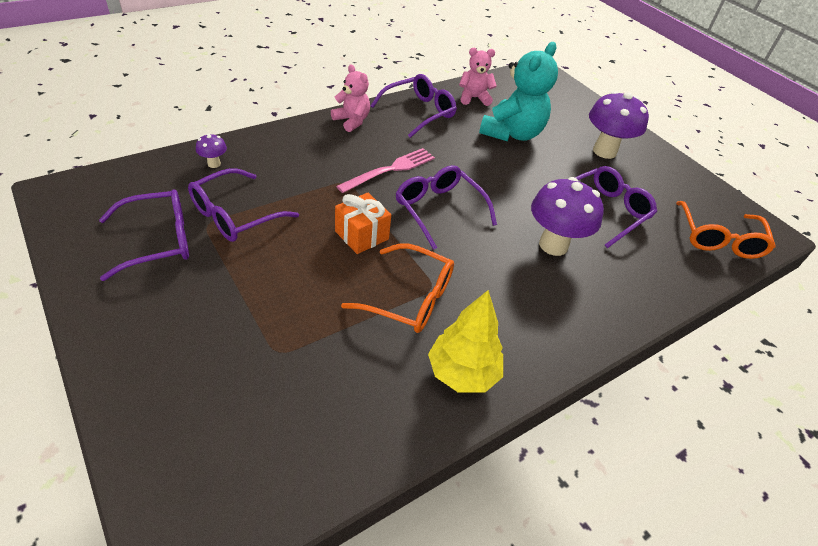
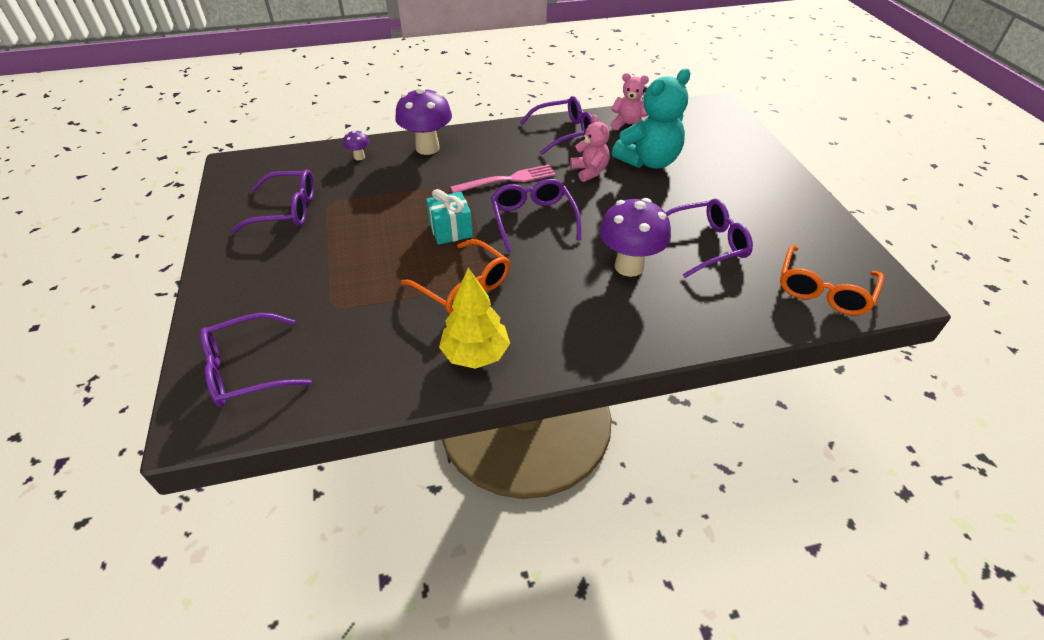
camera: 25 degrees right, 0 degrees up
(235, 215) = (354, 199): purple glasses -> purple glasses (247, 370)
(352, 121) = (496, 134): pink teddy bear -> pink teddy bear (589, 171)
(362, 235) = (451, 230): orange gift -> turquoise gift
(604, 151) = (742, 189): purple mushroom -> purple mushroom (427, 148)

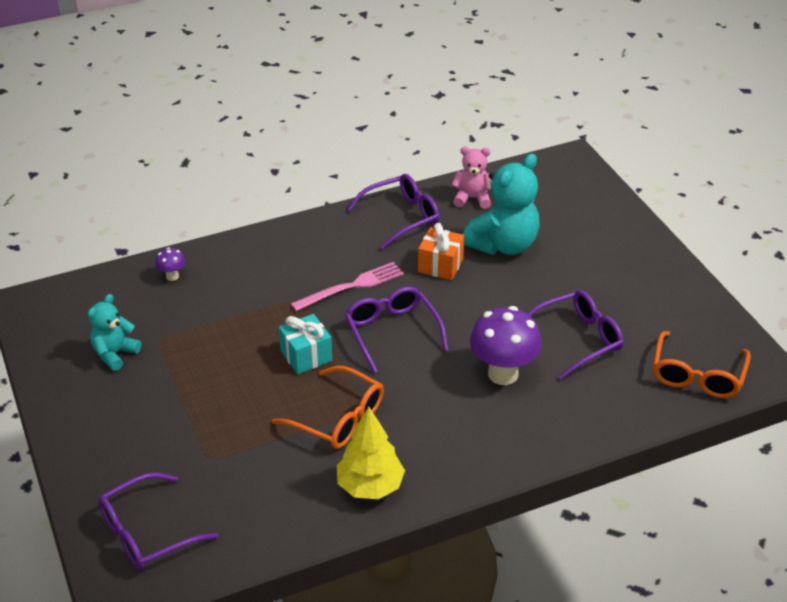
camera: 10 degrees left, 5 degrees down
(287, 210) = (115, 354): purple glasses -> turquoise teddy bear
(427, 148) = (248, 255): purple mushroom -> none
(589, 171) = (440, 265): pink teddy bear -> orange gift

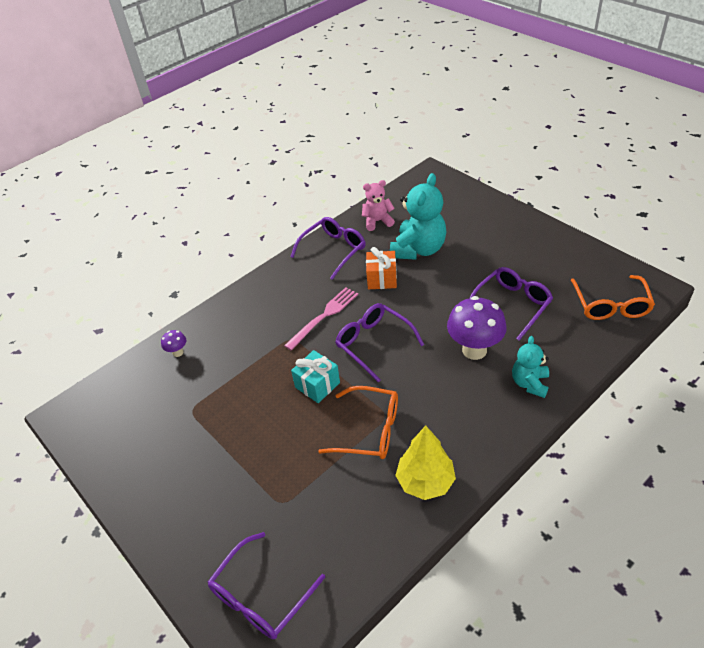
camera: 15 degrees left, 5 degrees up
(115, 354) = (159, 435): turquoise teddy bear -> turquoise teddy bear (529, 383)

